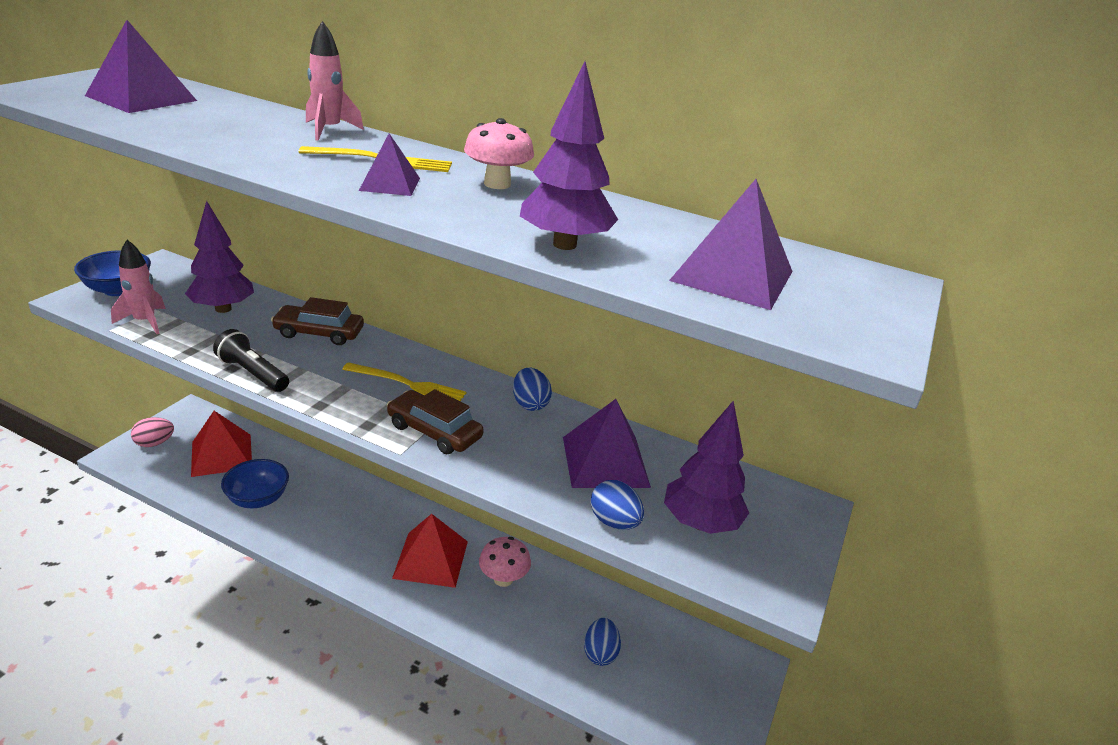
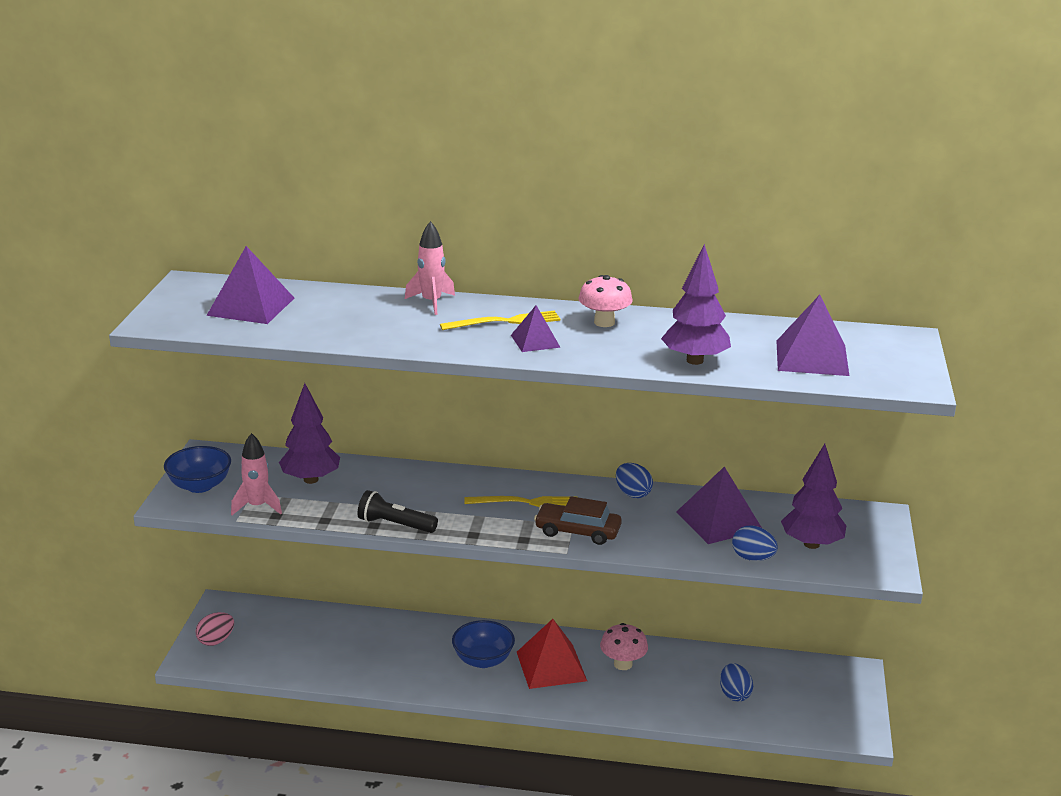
camera: 15 degrees left, 5 degrees down
(221, 455) = (290, 634): red pyramid -> none
(258, 499) = (359, 660): blue bowl -> blue bowl (483, 660)
(319, 333) = (414, 480): brown car -> none

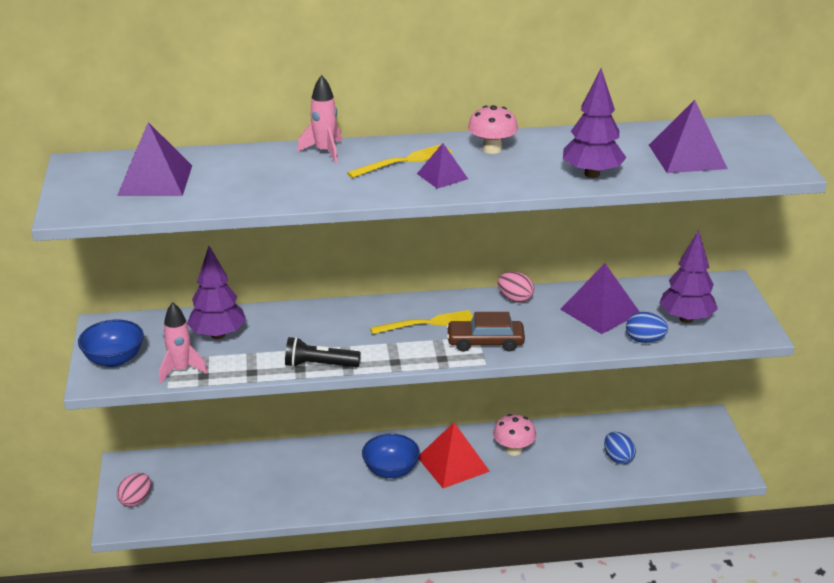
camera: 15 degrees left, 5 degrees up
(633, 494) = (515, 299): blue egg -> pink egg

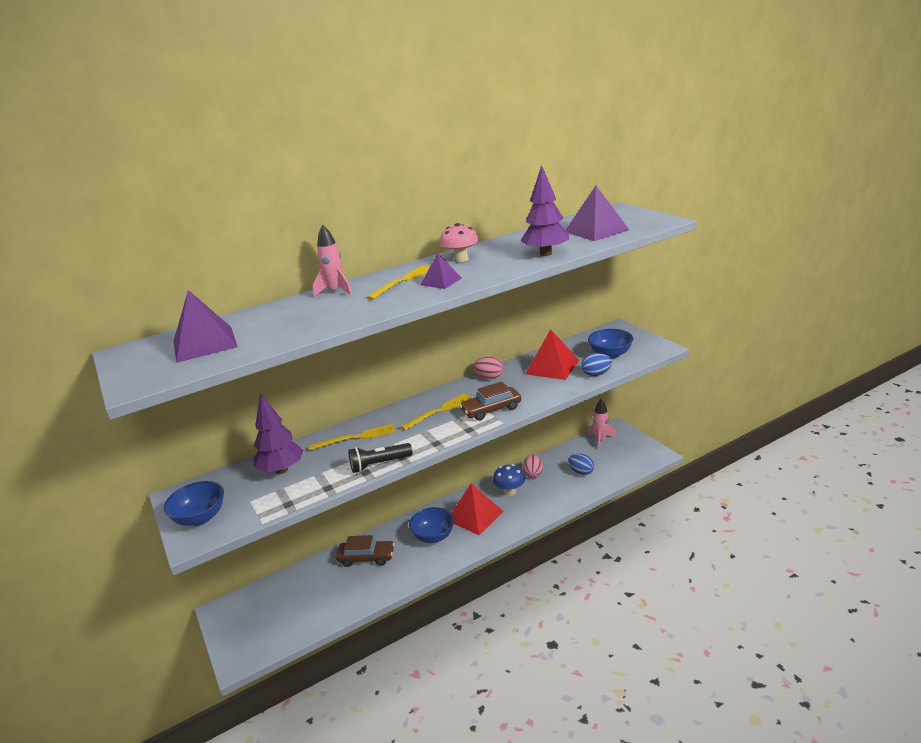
camera: 20 degrees left, 5 degrees down
(136, 500) = (242, 636): pink egg -> pink egg (533, 474)
(181, 370) = (266, 506): pink rocket -> pink rocket (601, 440)
(303, 466) = (366, 558): none -> brown car
(315, 324) = (355, 438): none -> yellow fork
(513, 450) = (510, 491): pink mushroom -> blue mushroom
(600, 311) = (552, 367): purple pyramid -> red pyramid
(686, 319) = (610, 354): purple tree -> blue bowl

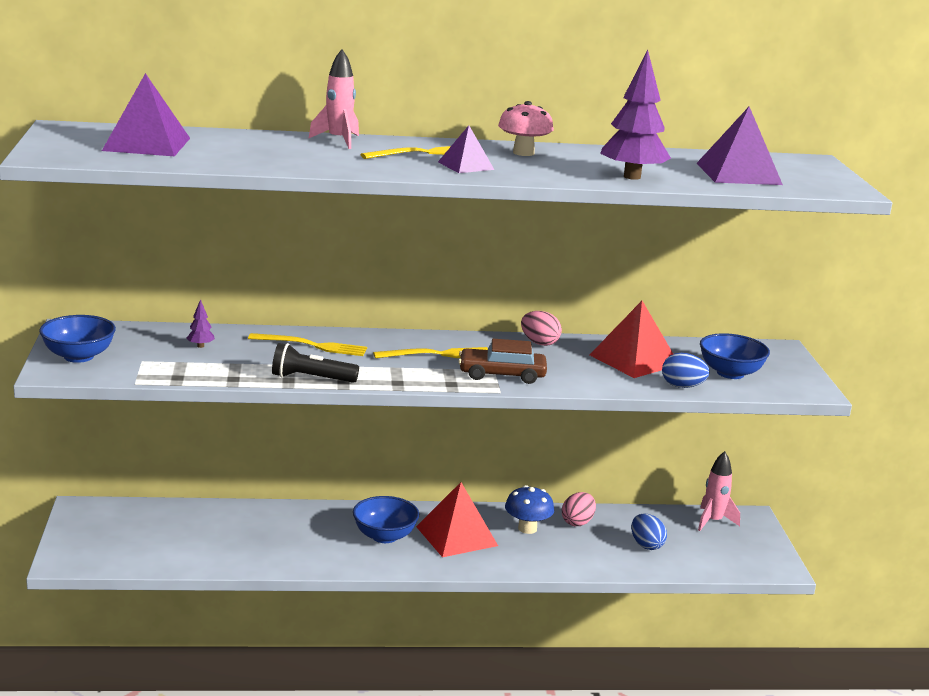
camera: 20 degrees right, 5 degrees down
(281, 470) = (200, 346): purple tree -> purple tree, size x0.43
(366, 558) = (285, 525): brown car -> none

